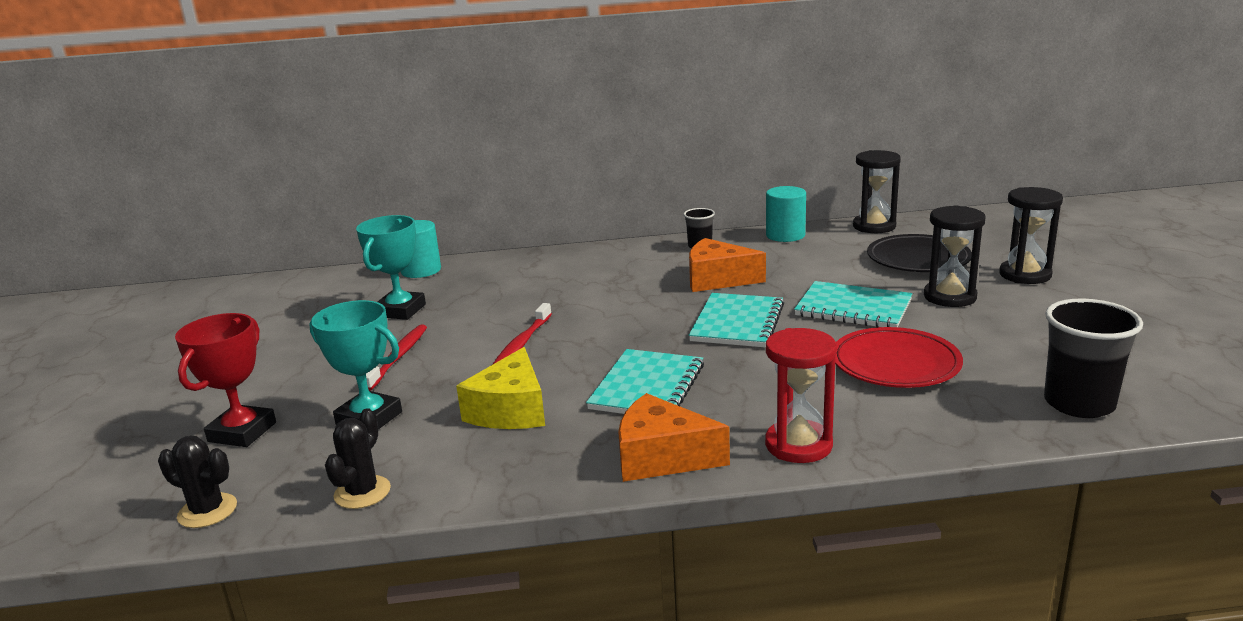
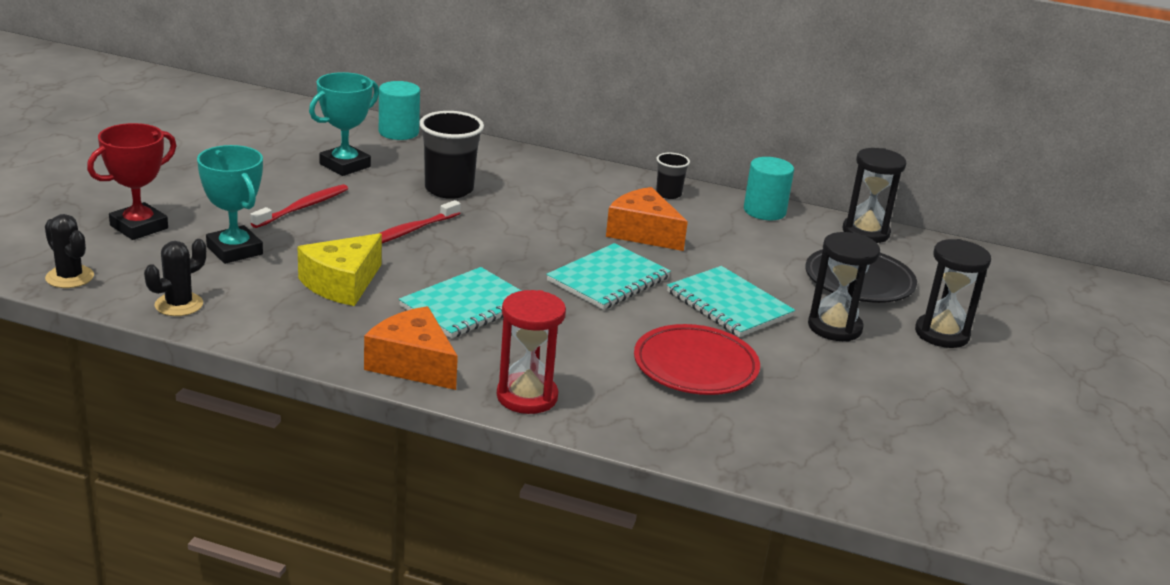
camera: 20 degrees right, 5 degrees up
(1079, 404) = (806, 459): black cup -> black cup (449, 189)

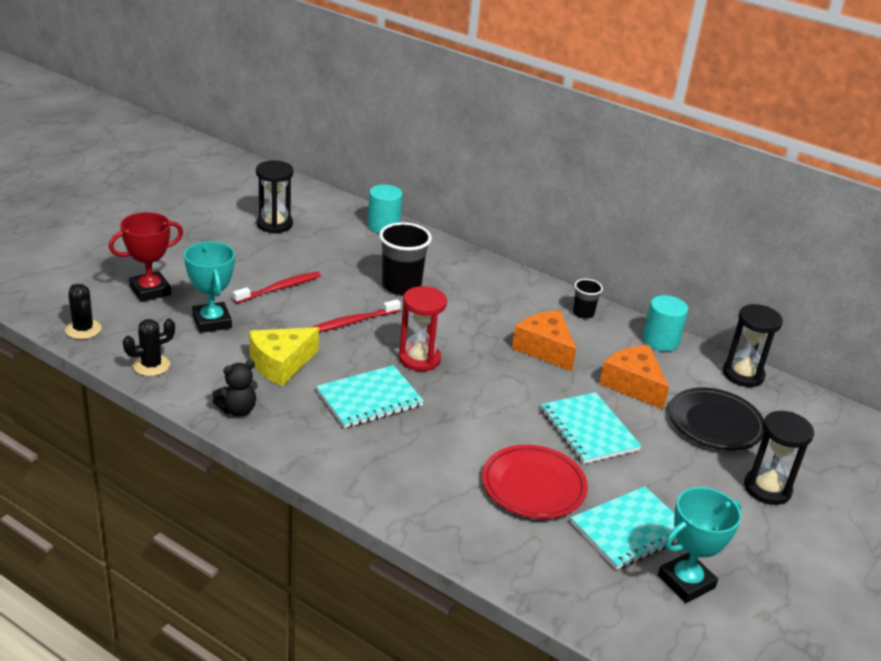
camera: 15 degrees right, 5 degrees up
(311, 337) = (238, 410): none -> black teddy bear
(345, 165) = (328, 252): turquoise trophy -> turquoise trophy (686, 582)
(412, 364) = (304, 447): orange cheese -> orange cheese (633, 385)
(527, 397) = (382, 492): red hourglass -> red hourglass (419, 359)
(608, 279) = (496, 390): turquoise notebook -> turquoise notebook (630, 529)
(834, 327) = (672, 467): black hourglass -> black hourglass (274, 224)

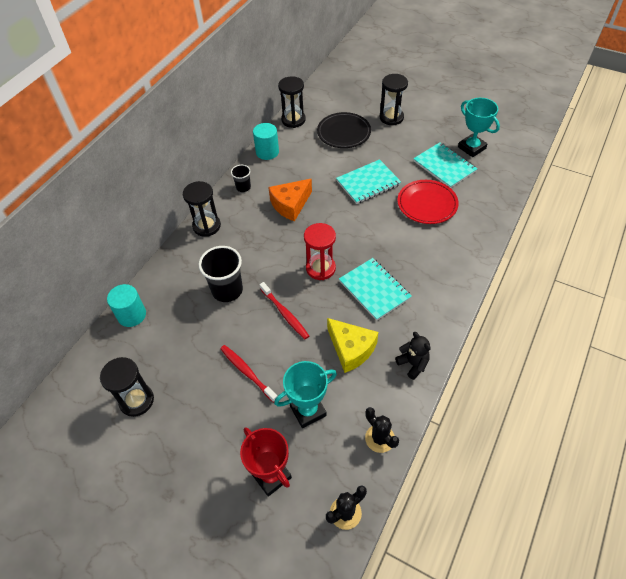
camera: 90 degrees left, 20 degrees up
(511, 280) = (206, 226): none -> black hourglass
(633, 385) = (317, 164): orange cheese -> none

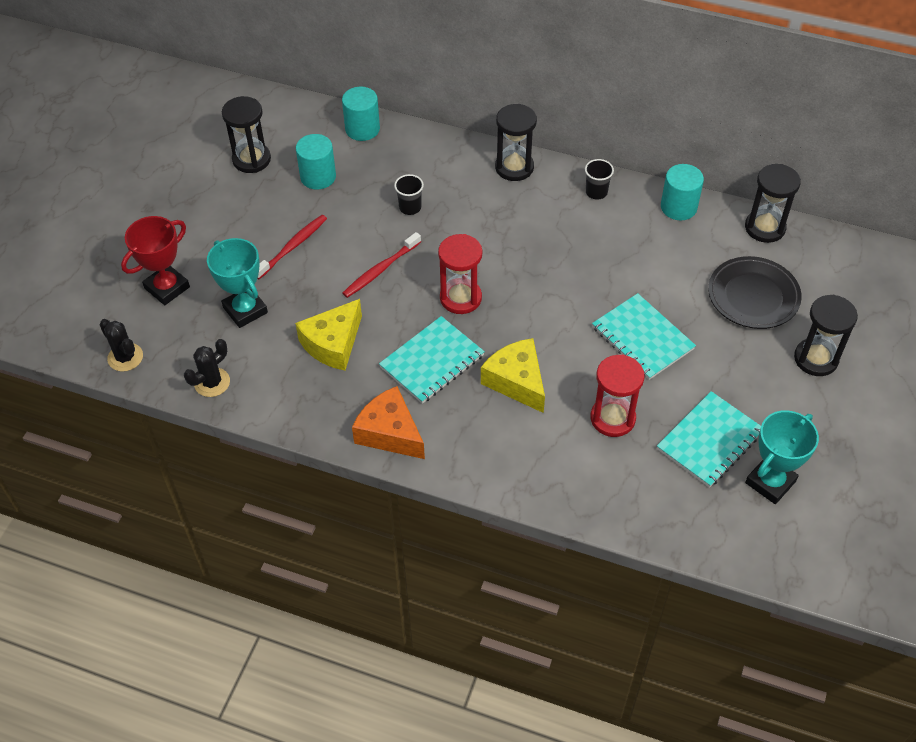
camera: 80 degrees right, 0 degrees up
(175, 350) = (318, 177): none -> turquoise cylinder
(227, 290) = (410, 207): black cup -> black cup, size x0.55
(290, 205) = (573, 250): orange cheese -> orange cheese (390, 433)
(395, 246) = (516, 381): none -> yellow cheese
(413, 364) = (316, 411): black teddy bear -> none
(427, 204) = (612, 418): red plate -> red hourglass

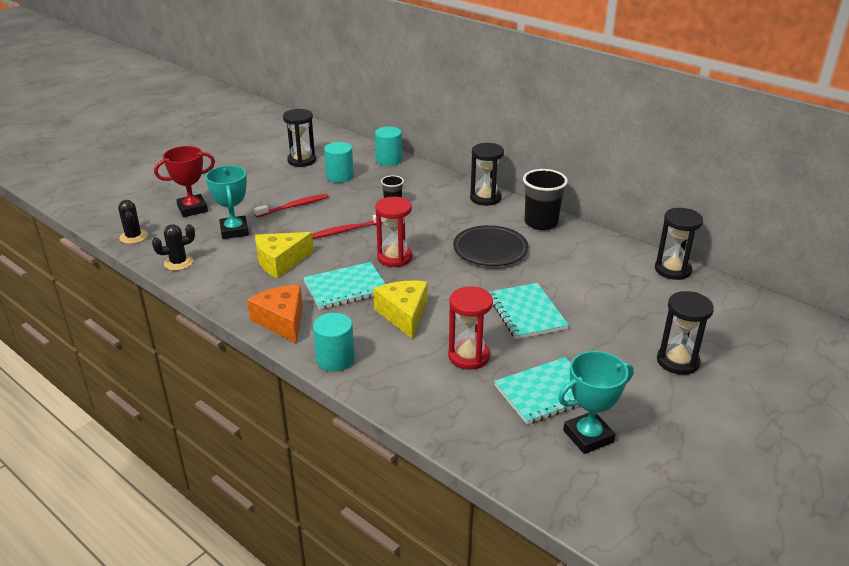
camera: 20 degrees right, 20 degrees down
(596, 192) = (541, 223): black cup -> black cup, size x1.83
(678, 207) = (604, 244): turquoise cylinder -> turquoise cylinder (335, 359)
(753, 296) = (639, 308): black plate -> black plate (490, 250)

